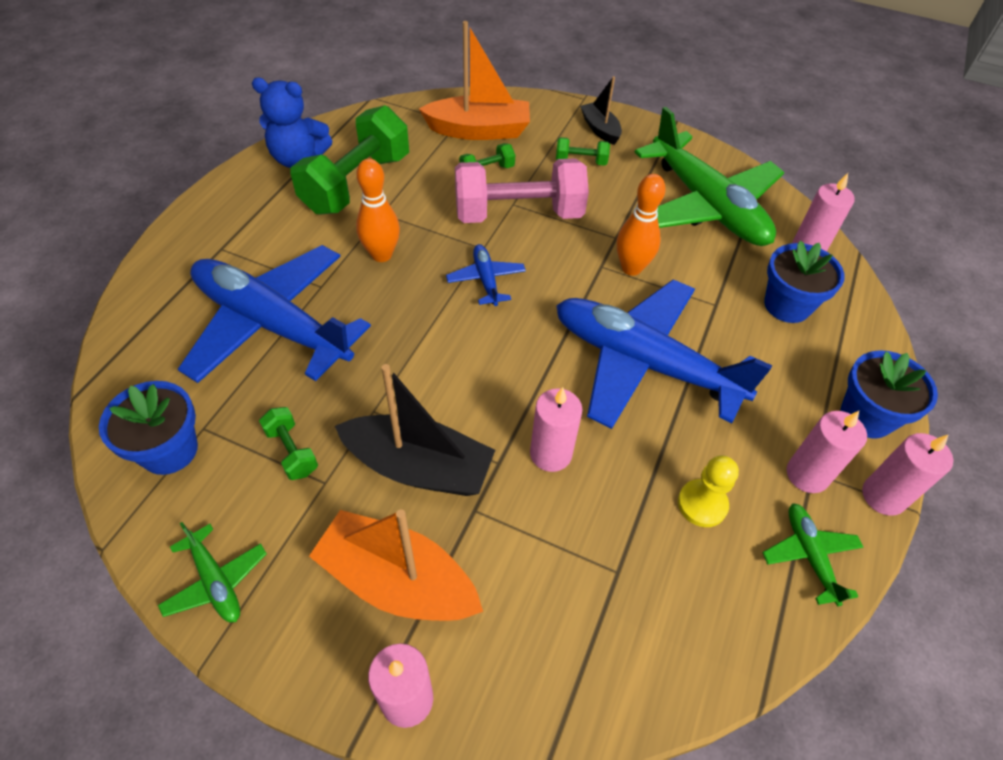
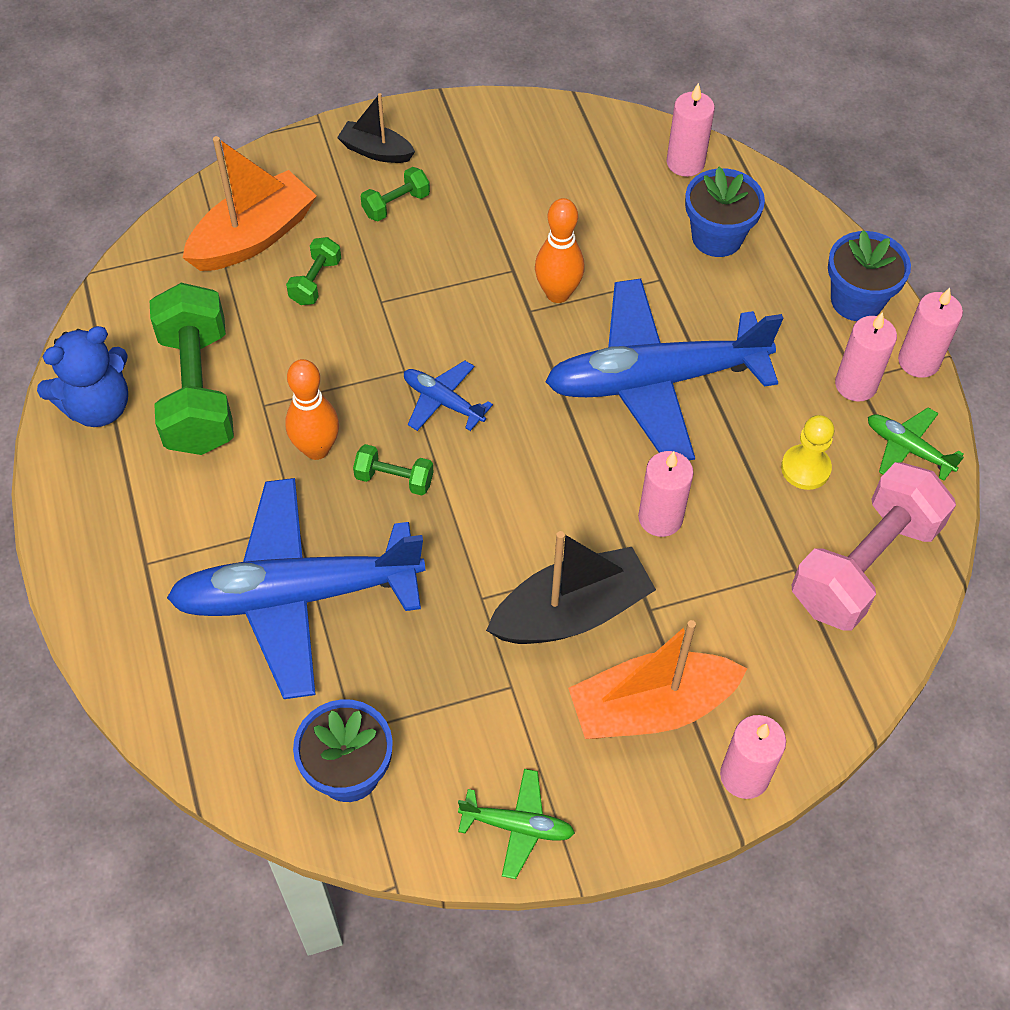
camera: 40 degrees left, 5 degrees up
(292, 451) = (454, 685): green dumbbell -> green dumbbell (394, 479)
(518, 214) = (398, 309): pink dumbbell -> pink dumbbell (864, 565)
(707, 206) = (561, 176): green plane -> none

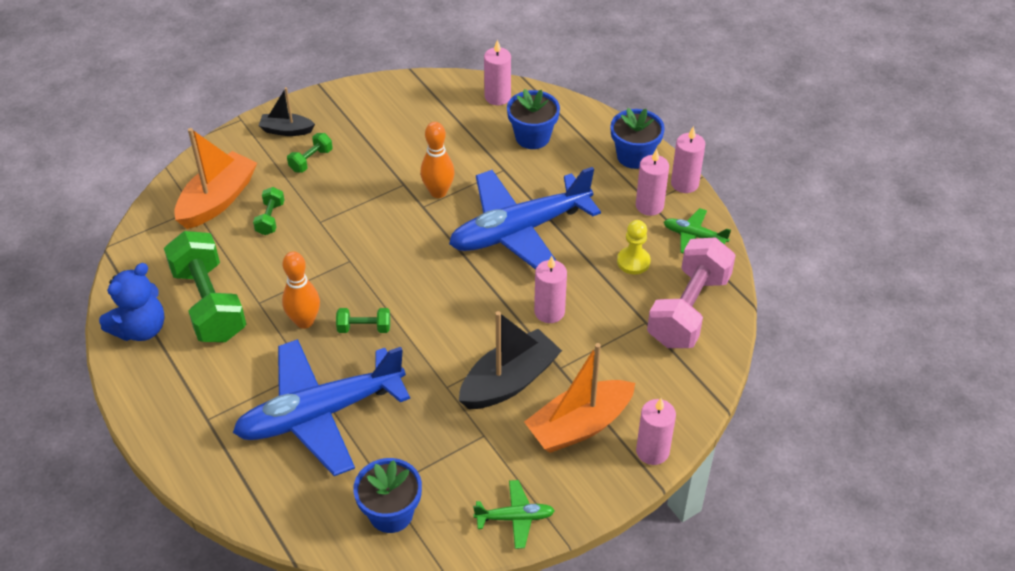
camera: 15 degrees left, 10 degrees down
(442, 401) = (382, 274): blue plane -> none

